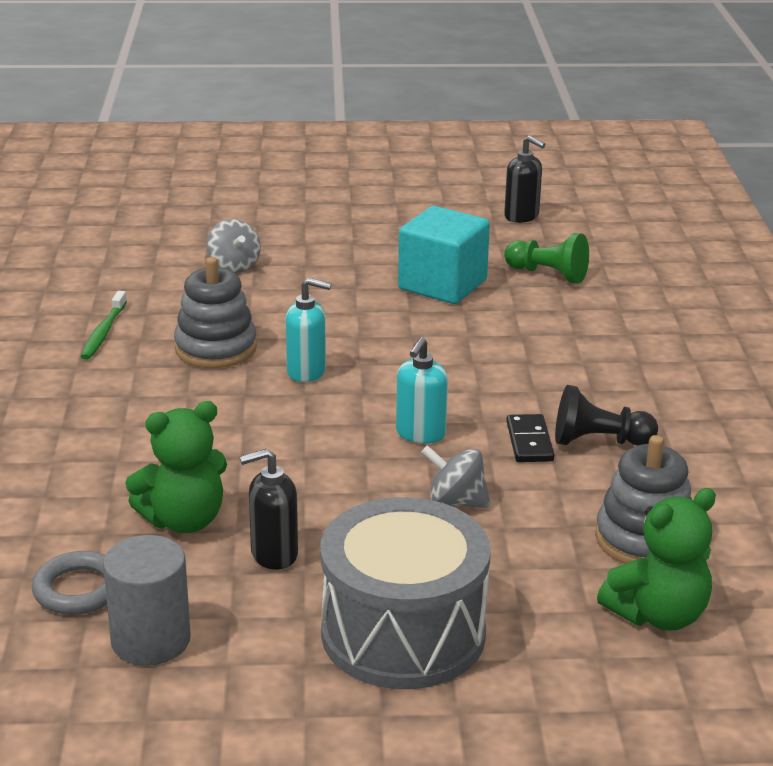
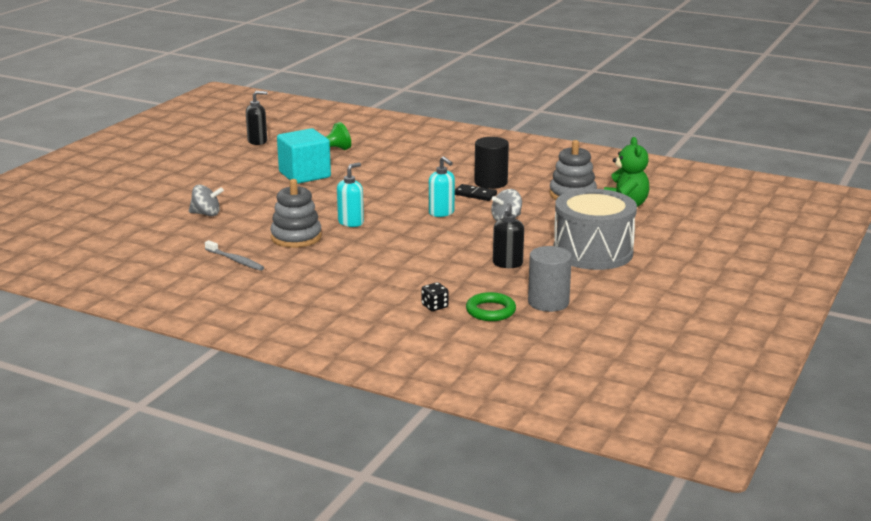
camera: 60 degrees left, 5 degrees down
(61, 532) = (434, 306): none -> black dice
(79, 589) = (490, 311): grey ring -> green ring
(103, 332) = (235, 260): green toothbrush -> grey toothbrush
(184, 520) = (457, 277): green teddy bear -> none
(598, 441) = (491, 182): black pawn -> black cylinder

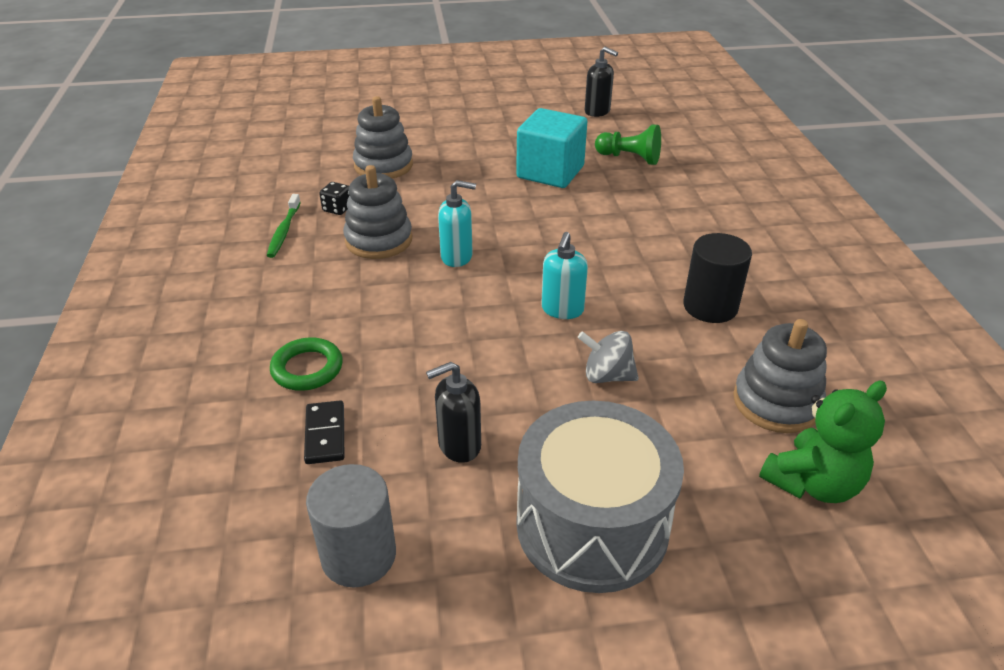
camera: 55 degrees right, 15 degrees up
(206, 214) = (383, 165): grey spinning top -> grey stacking toy
(235, 260) = (284, 231): grey toothbrush -> green toothbrush
(434, 306) = (264, 436): black dice -> black dice (337, 209)
(475, 194) = (654, 311): black domino -> black domino (325, 434)
(490, 311) = (285, 500): green ring -> green ring (307, 368)

